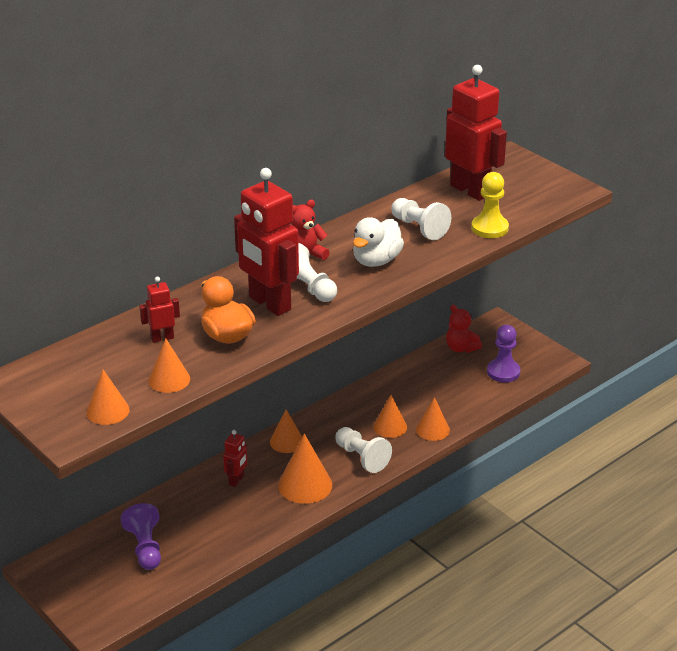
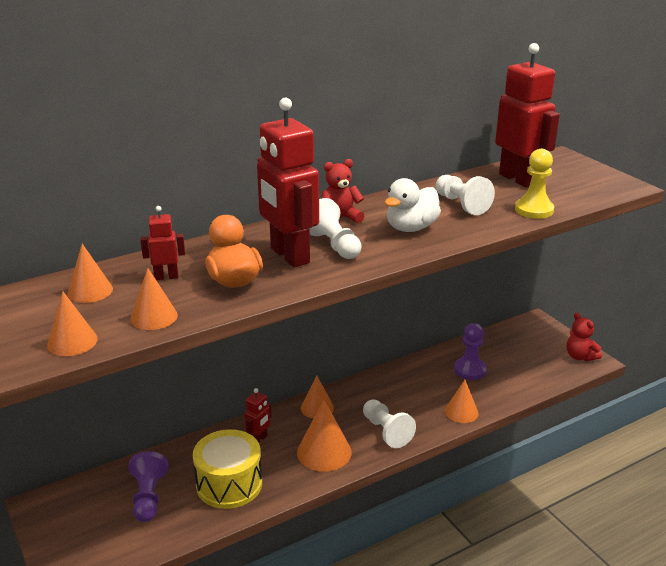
camera: 10 degrees right, 5 degrees down
(220, 526) = (229, 484): none -> yellow drum
(390, 427) = (420, 404): orange cone -> orange cone (90, 291)
(461, 348) = (499, 340): red teddy bear -> red teddy bear (580, 356)
(503, 372) = (538, 365): purple pawn -> purple pawn (469, 370)

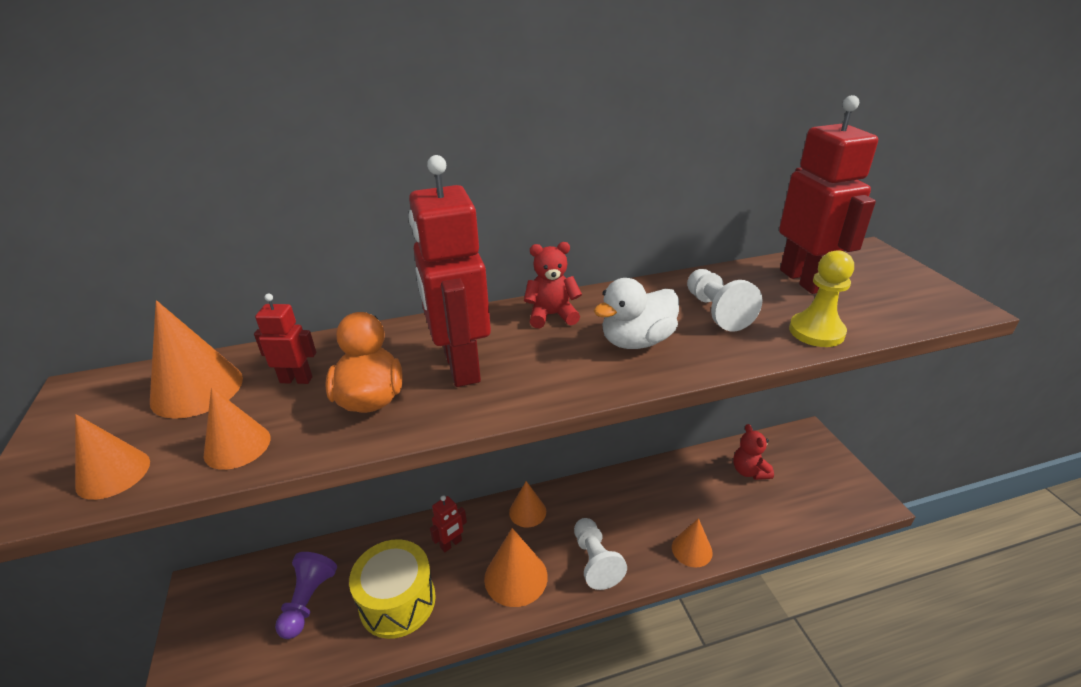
camera: 15 degrees right, 5 degrees up
(90, 291) = (197, 389): orange cone -> orange cone, size x1.53
(333, 245) = (524, 356): white pawn -> none
(469, 370) = (715, 489): purple pawn -> none
(580, 356) = (856, 493): red teddy bear -> red teddy bear (749, 471)

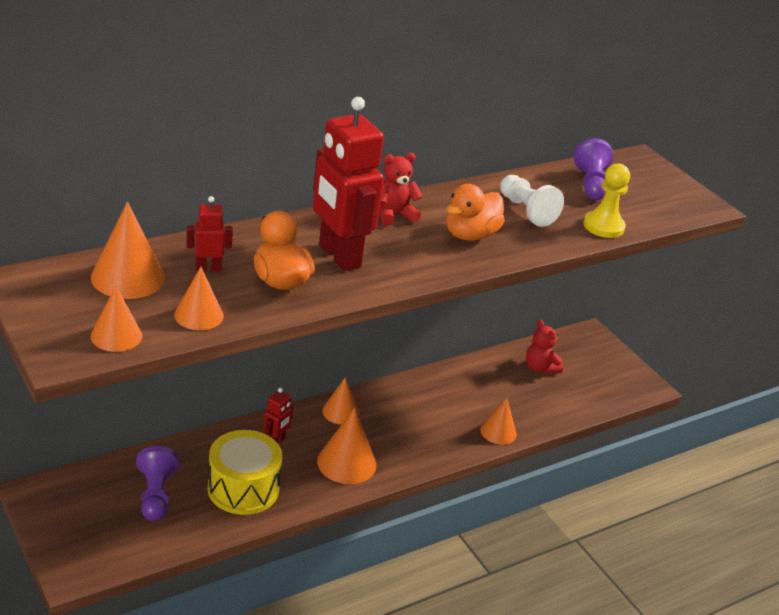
camera: 20 degrees left, 0 degrees up
(595, 561) = (415, 446): white pawn -> none
(636, 341) = (470, 235): white duck -> orange duck
(804, 280) = (591, 184): red robot -> purple pawn

